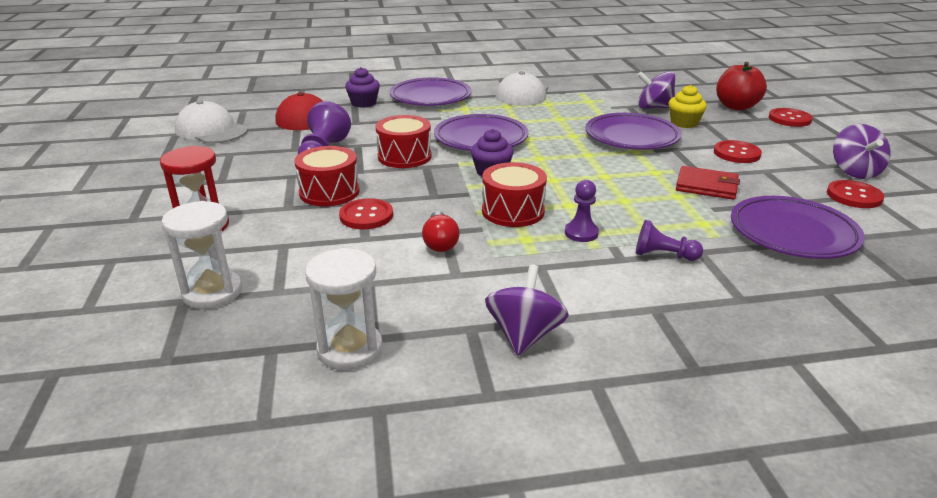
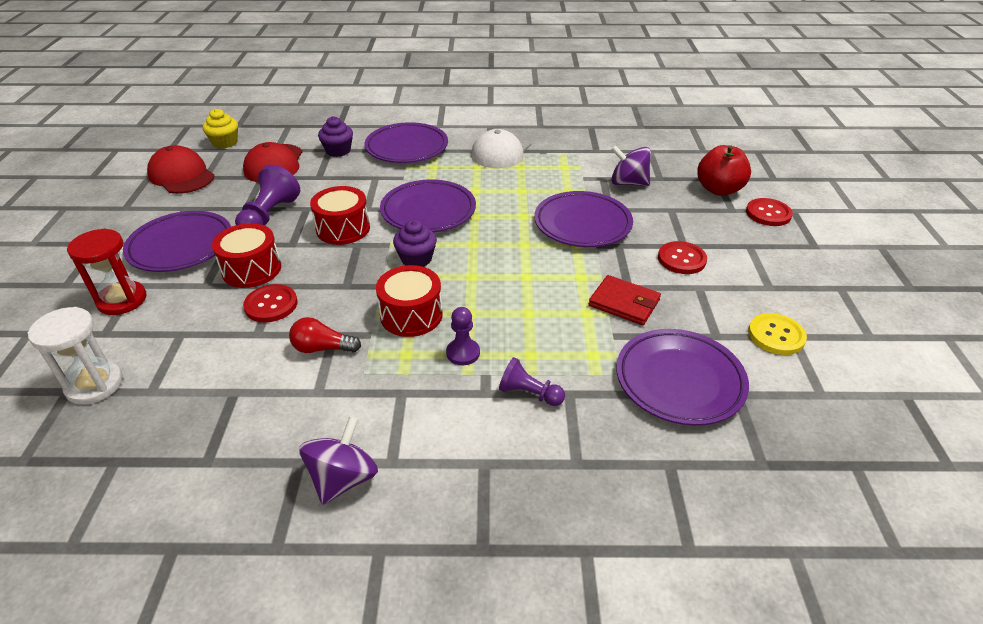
camera: 10 degrees right, 10 degrees up
(211, 130) = (181, 175): white cap -> red cap
(243, 181) = (181, 246): none -> purple plate
(350, 349) = (180, 472): white hourglass -> none
(440, 242) = (322, 348): red light bulb -> red light bulb turned 90 degrees clockwise
(684, 123) = (648, 209): yellow cupcake -> yellow cupcake (225, 142)
(854, 172) = (797, 300): purple spinning top -> none
(854, 196) = (776, 335): red button -> yellow button

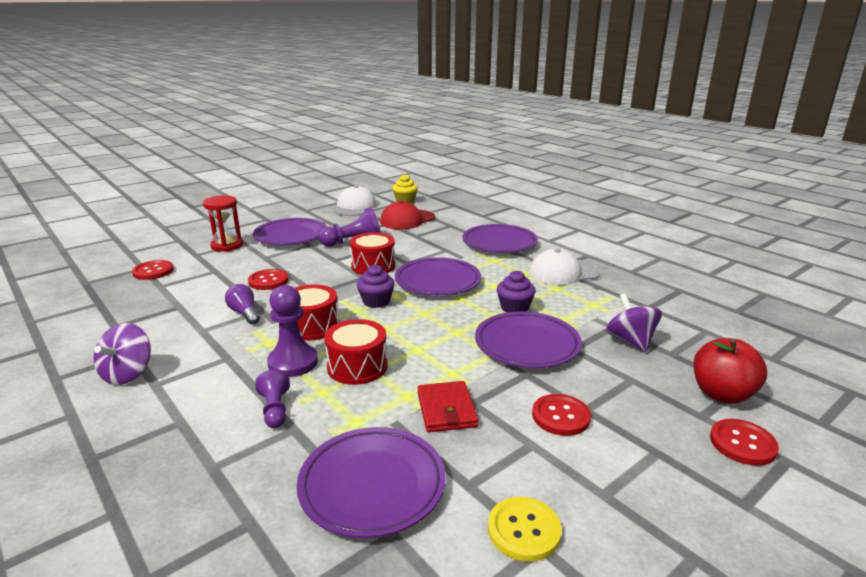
camera: 50 degrees right, 15 degrees down
(94, 385) = (153, 271): white hourglass -> red button
(181, 175) = (355, 207): red cap -> white cap
(251, 269) = (295, 261): red drum -> red drum (357, 366)
(322, 348) = (244, 313): red light bulb -> purple light bulb
(338, 151) = (454, 228): purple cupcake -> purple cupcake (514, 308)
(343, 479) = (128, 374): purple spinning top -> purple spinning top turned 120 degrees clockwise
(463, 353) = (293, 362): purple pawn -> purple pawn, size x1.63

